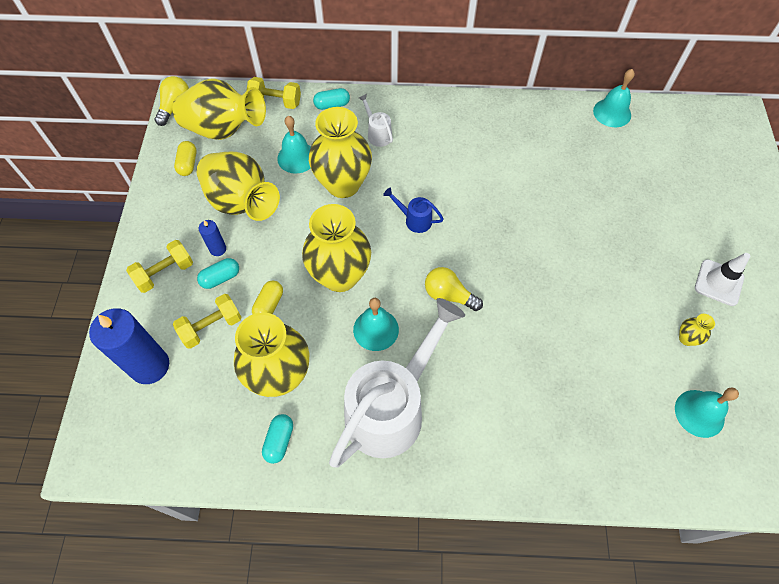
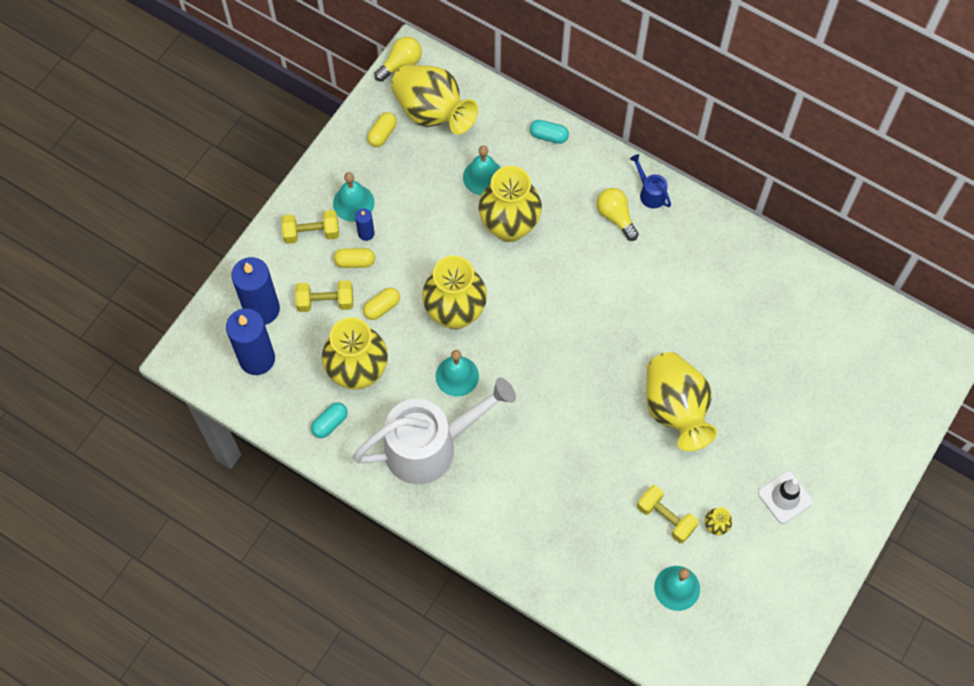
camera: 30 degrees right, 5 degrees up
(169, 417) = (257, 359): none -> blue candle
(220, 278) = (355, 262): turquoise capsule -> yellow capsule
(241, 202) = (409, 198): yellow vase -> yellow vase (675, 409)
(275, 102) = (497, 106): yellow dumbbell -> yellow dumbbell (666, 518)
(377, 134) = (573, 189): white watering can -> none
(414, 220) = (552, 294): blue watering can -> blue watering can (650, 193)
(448, 295) = (537, 379): yellow light bulb -> yellow light bulb (616, 217)
(612, 113) = (819, 283): turquoise bell -> turquoise bell (353, 203)

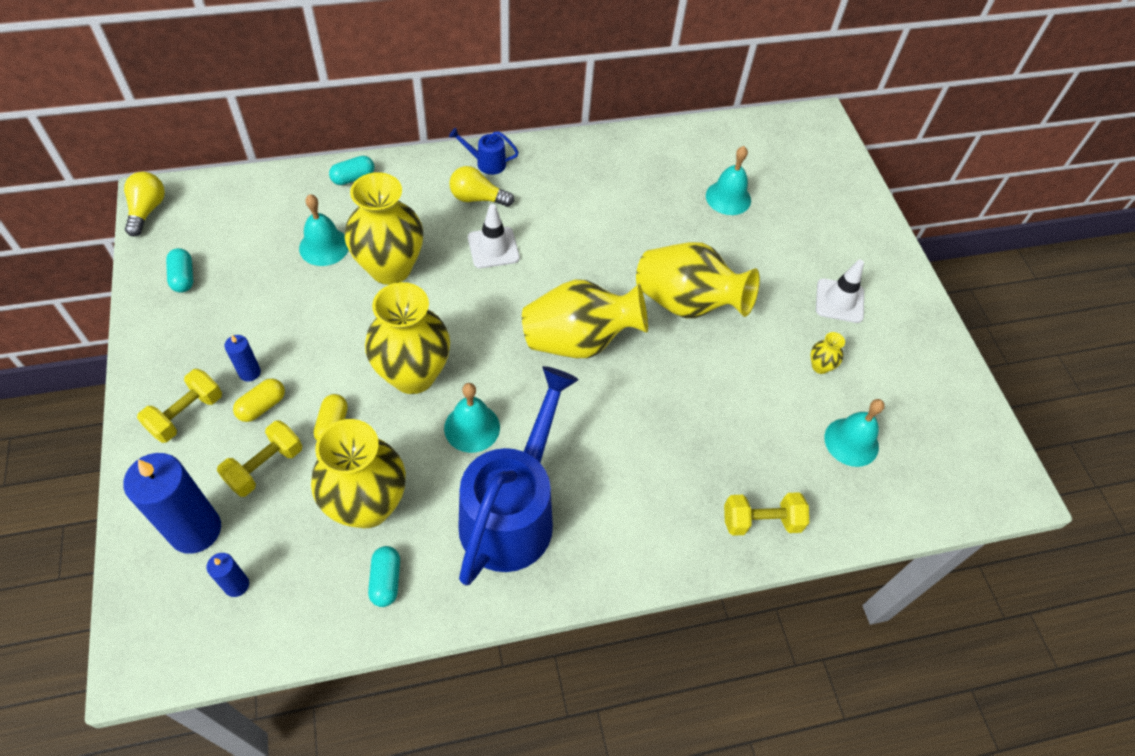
camera: 50 degrees left, 10 degrees down
(257, 359) = (236, 585): blue candle -> blue candle, size x0.47
(353, 203) = (209, 355): turquoise bell -> turquoise bell (728, 198)
(382, 134) = (183, 277): yellow capsule -> turquoise capsule
(431, 446) = (513, 511): white watering can -> blue watering can
(432, 113) = (220, 228): yellow vase -> yellow vase (579, 341)
(589, 264) = (493, 248): none -> white traffic cone
(666, 518) = (778, 393): yellow dumbbell -> yellow dumbbell (761, 521)

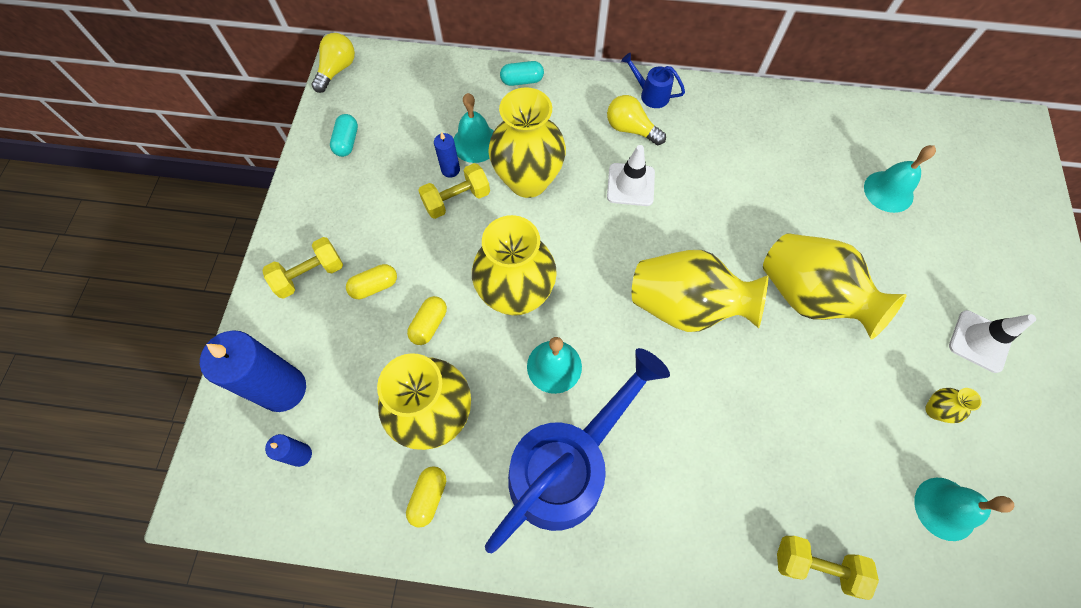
camera: 25 degrees right, 10 degrees up
(249, 372) = (374, 250): blue candle -> blue candle (450, 170)
(265, 466) = (359, 346): yellow dumbbell -> yellow dumbbell (457, 200)
(386, 580) = (428, 497): turquoise capsule -> yellow capsule

